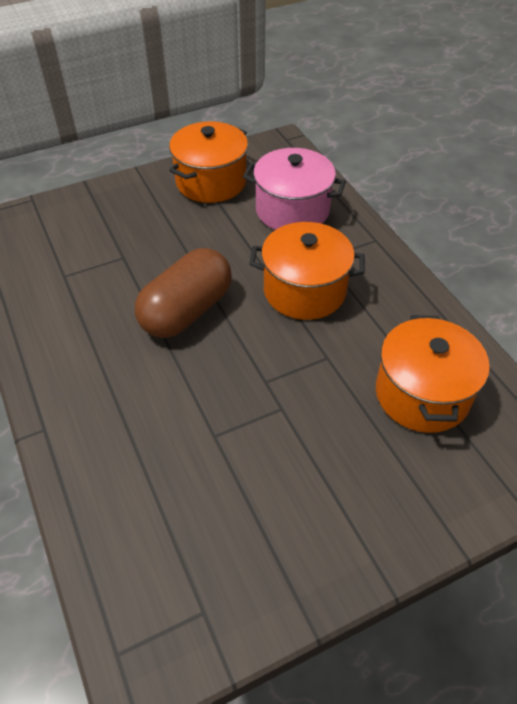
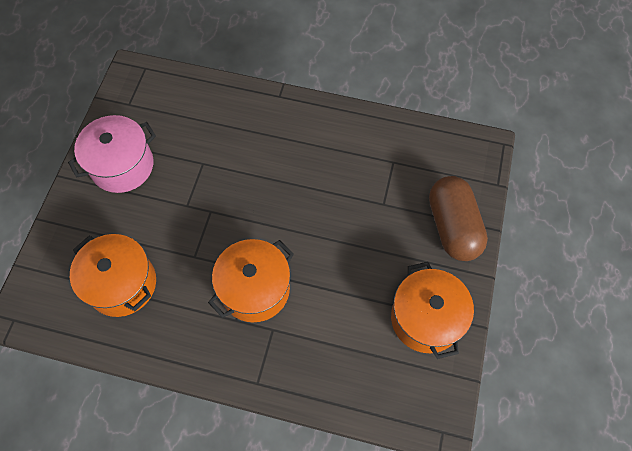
camera: 130 degrees right, 15 degrees up
(186, 311) = (300, 208): brown capsule -> brown capsule (452, 226)
(292, 210) = (341, 351): pink pot -> pink pot (122, 165)

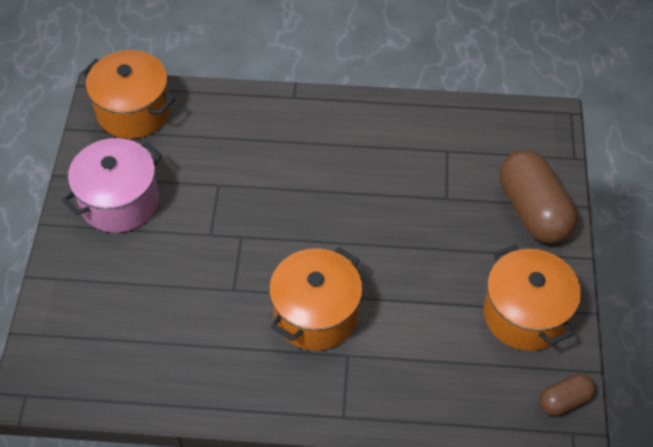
camera: 10 degrees left, 10 degrees down
(122, 284) = (152, 333): orange pot -> orange pot (133, 111)
(442, 401) = (564, 400): none -> brown capsule

